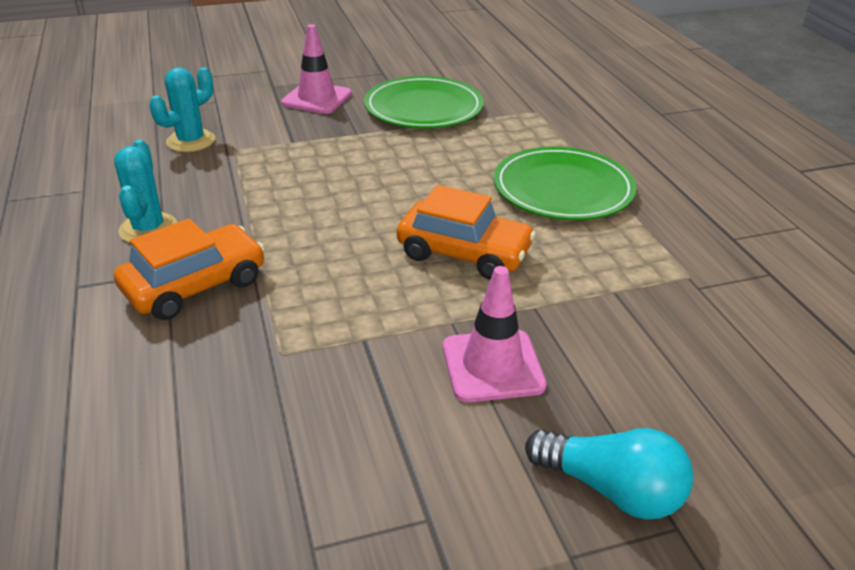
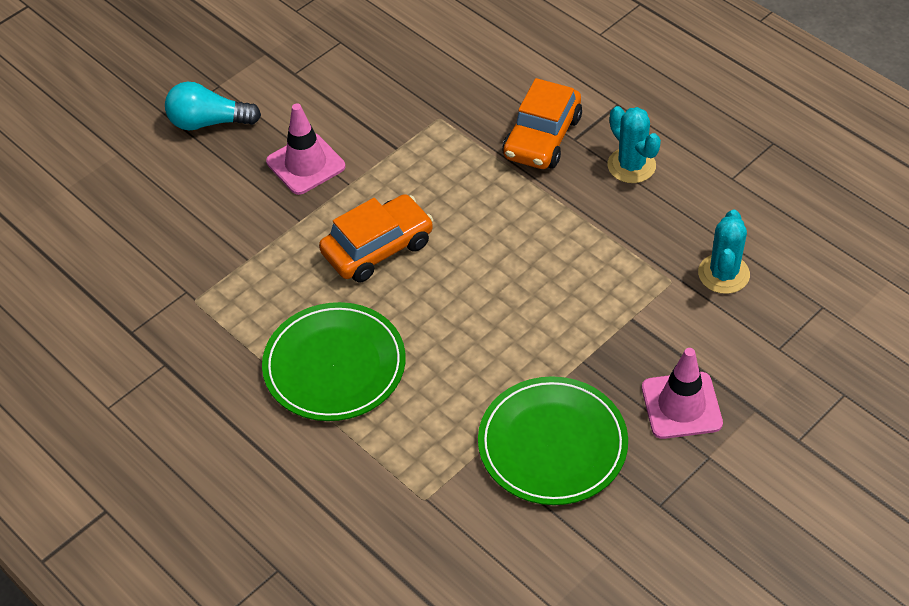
camera: 155 degrees right, 15 degrees up
(464, 253) = (377, 248): orange car -> orange car turned 150 degrees clockwise

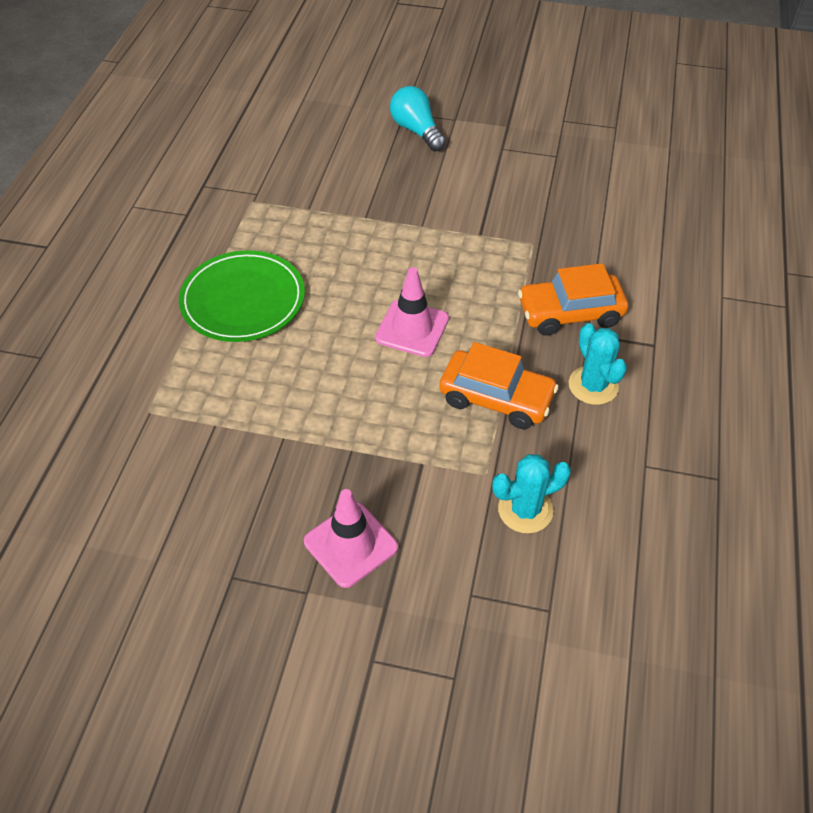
camera: 55 degrees right, 0 degrees up
(305, 164) = (420, 195): pink traffic cone -> pink traffic cone (412, 328)
(377, 248) = (372, 270): orange car -> orange car (496, 398)
(552, 444) = (250, 469): green plate -> none
(631, 165) = (593, 385): turquoise cactus -> turquoise cactus turned 45 degrees counterclockwise

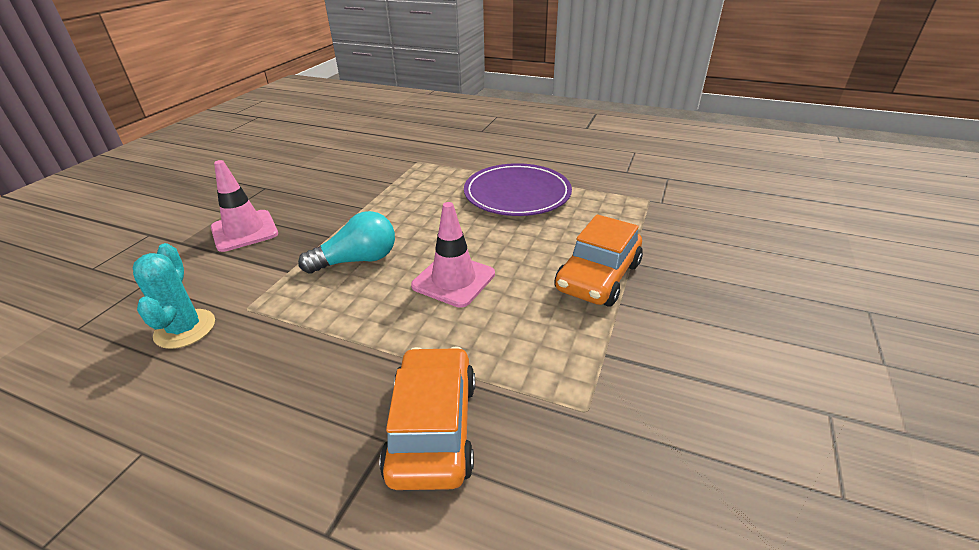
camera: 100 degrees right, 15 degrees down
(243, 300) = (517, 194): green plate -> purple plate
(416, 131) = (828, 318): turquoise light bulb -> turquoise light bulb (357, 260)
(496, 398) = (330, 329): orange car -> orange car (598, 277)
(593, 385) = (295, 424): turquoise cactus -> none

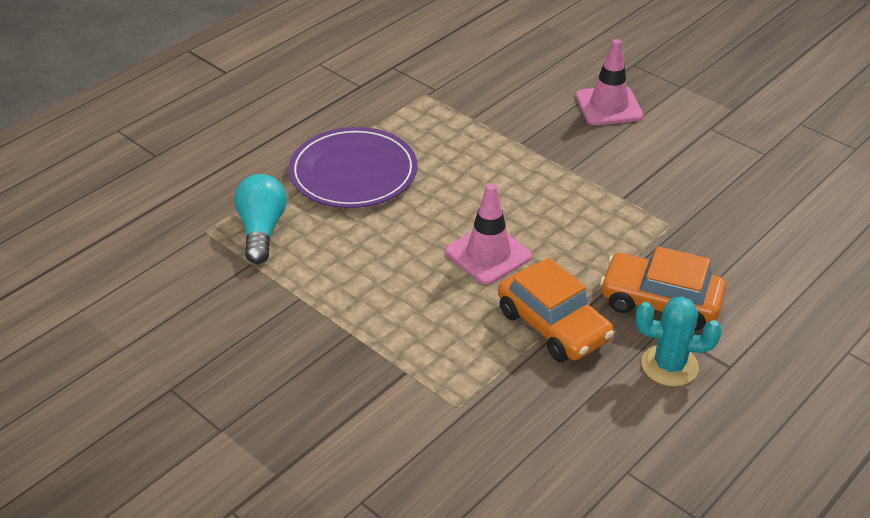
camera: 70 degrees left, 5 degrees up
(185, 329) = (471, 455): turquoise cactus -> turquoise cactus (669, 365)
(244, 231) = (288, 409): pink traffic cone -> pink traffic cone (608, 106)
(357, 260) = (415, 315): turquoise light bulb -> turquoise light bulb (261, 230)
(598, 277) = (530, 169): orange car -> orange car (553, 325)

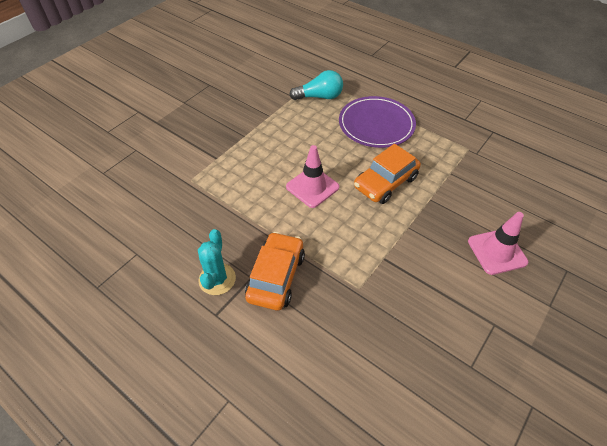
camera: 85 degrees right, 10 degrees up
(553, 325) = (252, 219): orange car -> orange car (385, 182)

